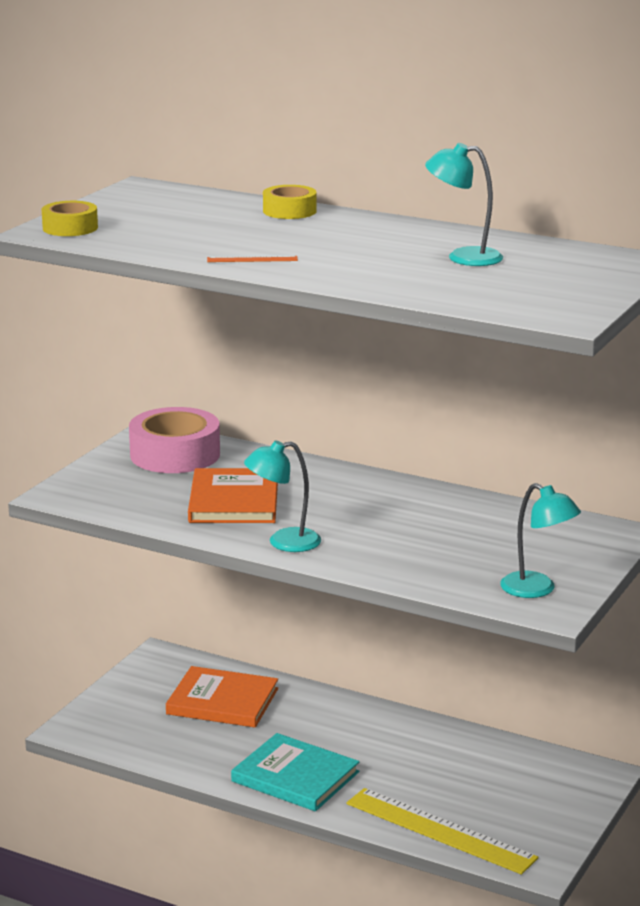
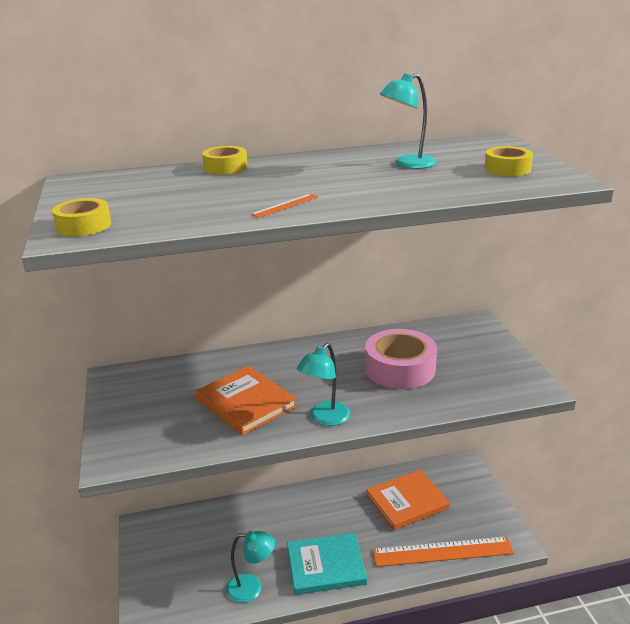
camera: 40 degrees left, 5 degrees up
(175, 454) = (153, 385): pink tape -> pink tape (400, 369)
(222, 701) = (220, 537): orange book -> orange book (407, 502)
(440, 830) = (442, 552): yellow ruler -> orange ruler
(537, 590) = (506, 378): turquoise lamp -> turquoise lamp (252, 588)
(547, 291) = (507, 169): none -> yellow tape

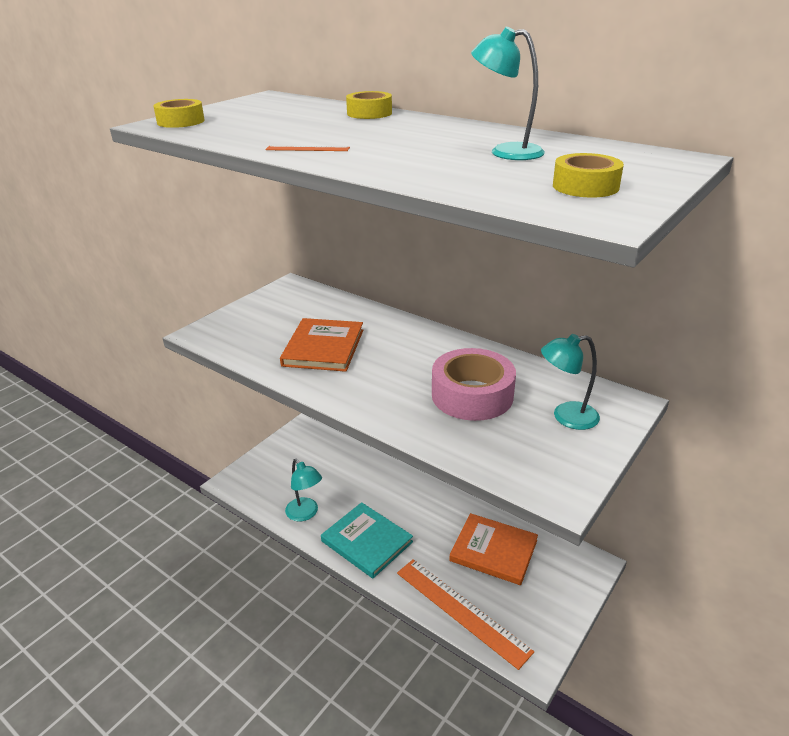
camera: 50 degrees right, 5 degrees up
(325, 419) = (346, 392): turquoise lamp -> turquoise lamp (566, 417)

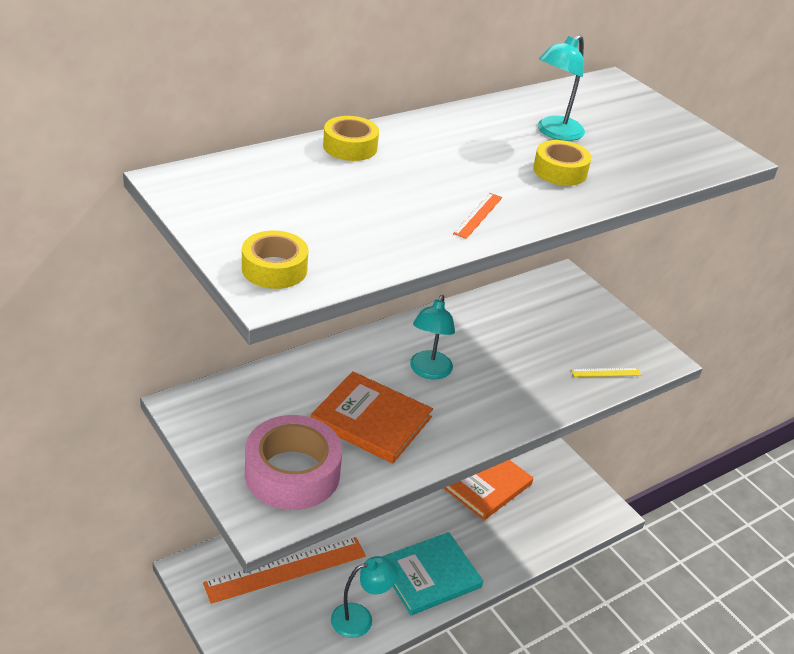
camera: 75 degrees left, 5 degrees up
(461, 610) = (543, 535): orange ruler -> orange ruler (286, 569)
(472, 395) = (515, 351): pink tape -> pink tape (292, 473)
(494, 456) = (606, 372): none -> yellow ruler
(566, 417) = (569, 315): turquoise lamp -> turquoise lamp (428, 371)
(585, 186) = (662, 137): yellow tape -> yellow tape (560, 171)

